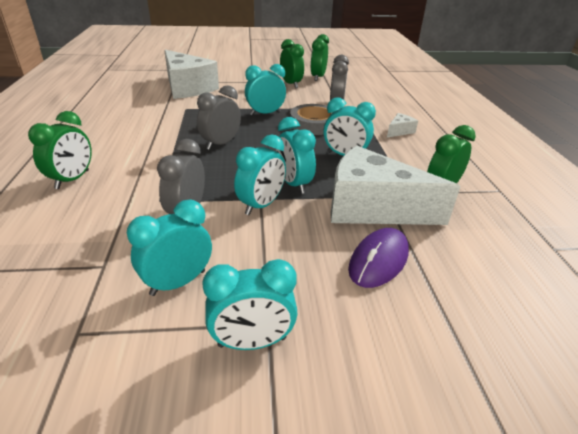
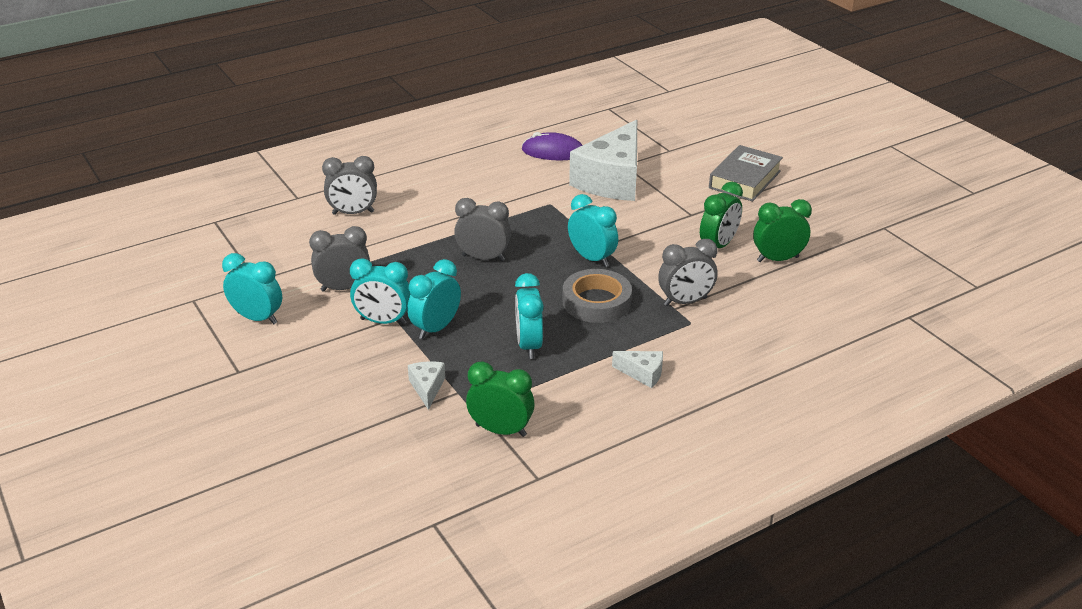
camera: 65 degrees right, 0 degrees up
(72, 179) = (353, 213): green clock -> grey clock
(237, 64) = (745, 179): none -> grey book
(252, 342) = (218, 370): turquoise clock -> none
(372, 207) = (427, 388): white cheese -> white cheese, size x0.41
(378, 260) = (341, 408): purple mouse -> purple mouse (553, 152)

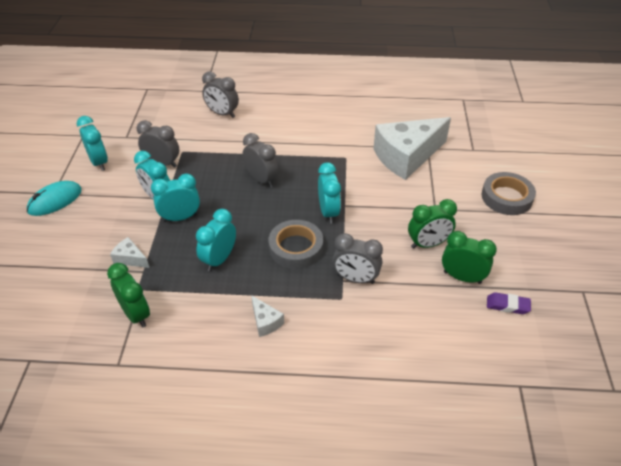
camera: 35 degrees right, 10 degrees up
(252, 377) = (55, 200): none -> turquoise mouse
(427, 388) = (130, 258): white cheese -> white cheese turned 90 degrees counterclockwise
(553, 152) = (389, 118): purple mouse -> none
(745, 179) = (506, 197): grey book -> grey tape
(838, 264) = (507, 305): none -> purple eraser

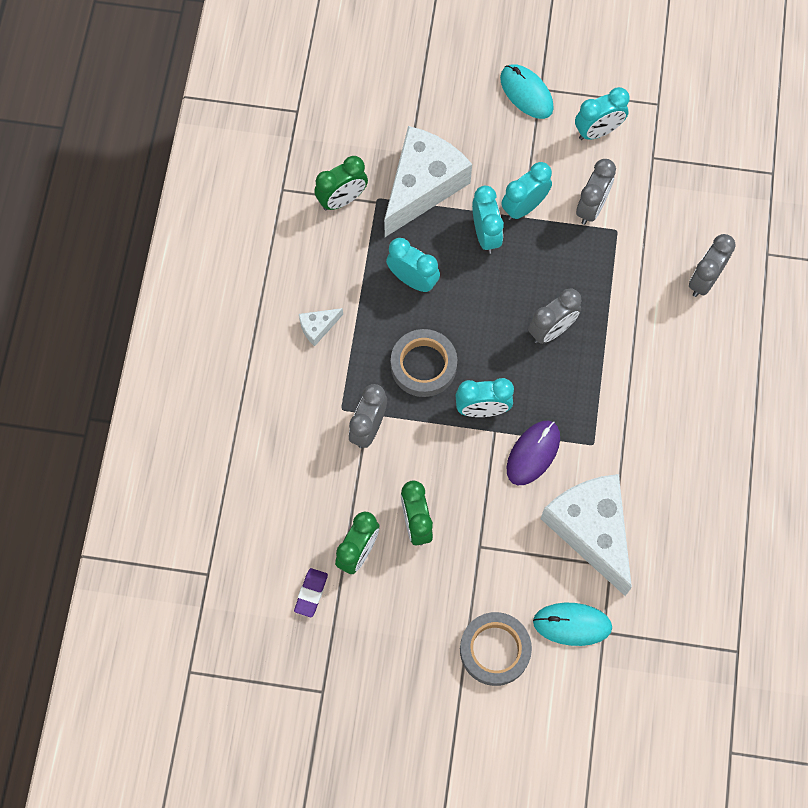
camera: 95 degrees right, 25 degrees up
(130, 258) = (422, 186): white cheese -> white cheese, size x2.44
(358, 185) = (533, 453): none -> purple mouse
(473, 163) = (572, 624): none -> turquoise mouse

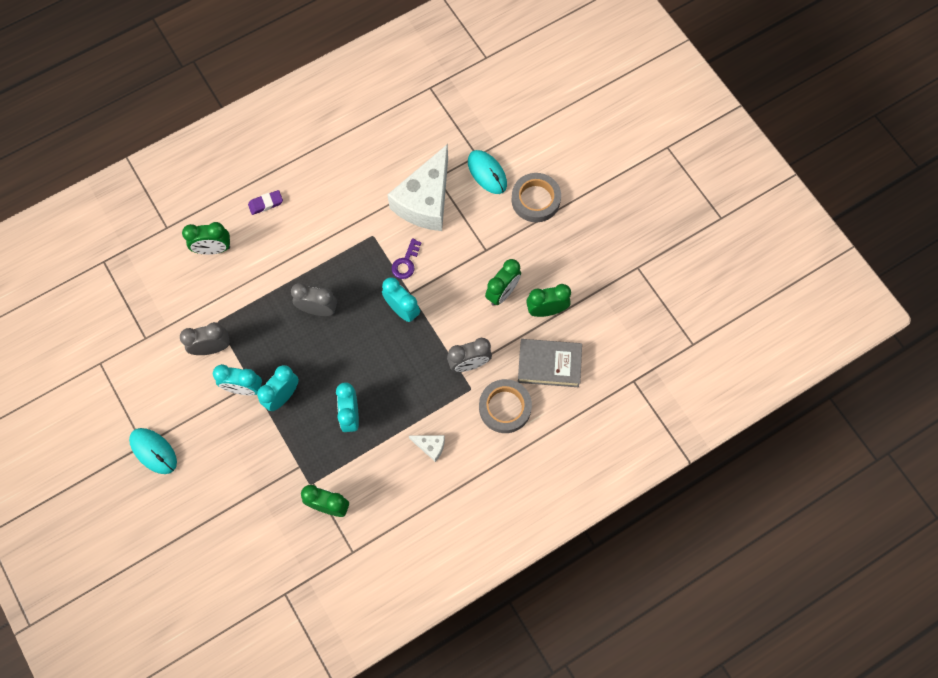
camera: 130 degrees left, 0 degrees up
(298, 504) = (549, 365): none -> grey book
(311, 593) = (592, 316): purple eraser -> purple eraser (266, 204)
(422, 186) = (278, 462): white cheese -> none
(423, 365) = (402, 364): grey tape -> grey tape (505, 407)
(526, 93) = (153, 451): turquoise mouse -> turquoise mouse turned 60 degrees counterclockwise
(533, 453) = (406, 262): purple mouse -> purple key
(597, 131) = (150, 384): turquoise clock -> none
(704, 280) = (213, 249): grey clock -> green clock

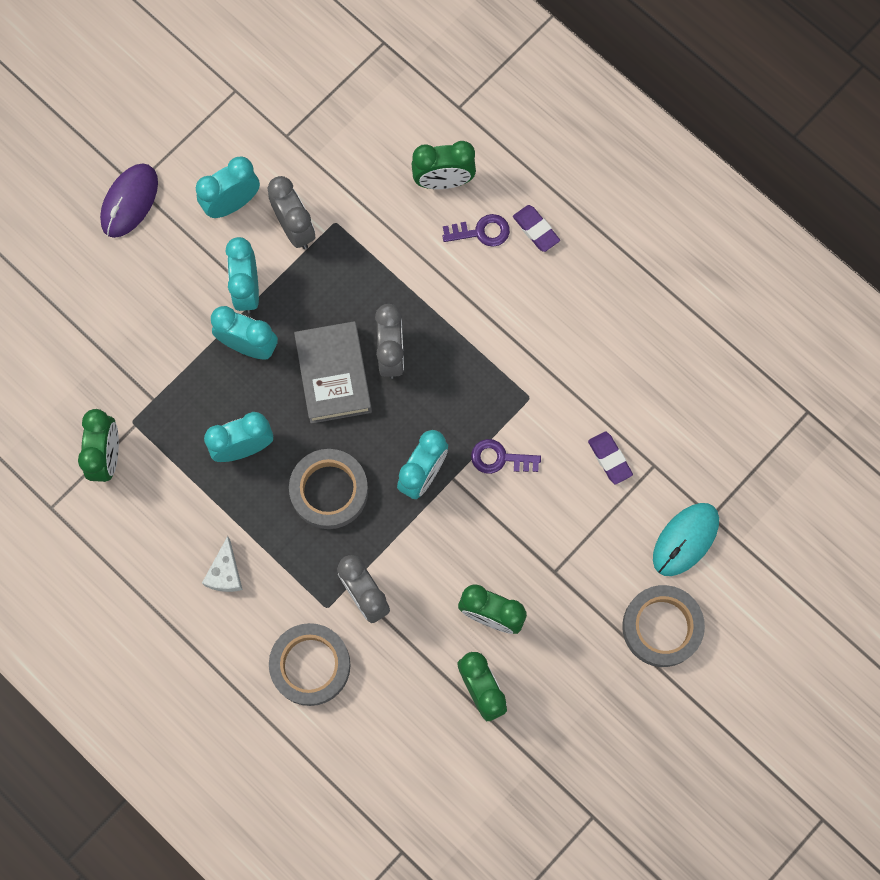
camera: 75 degrees right, 5 degrees up
(153, 451) = (129, 201): turquoise mouse -> purple mouse
(180, 384) = (232, 203): none -> turquoise clock
(213, 249) = (443, 181): green clock -> green clock turned 75 degrees counterclockwise
(255, 235) = (481, 232): none -> purple key
(395, 369) = (329, 490): none -> grey tape
(425, 201) = (609, 459): white cheese -> purple eraser
(549, 365) = (393, 715): grey book -> grey book (333, 375)

